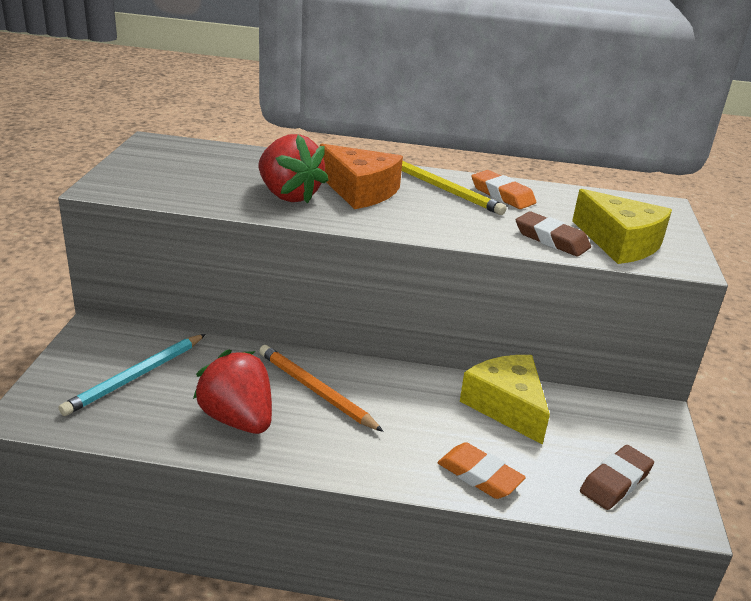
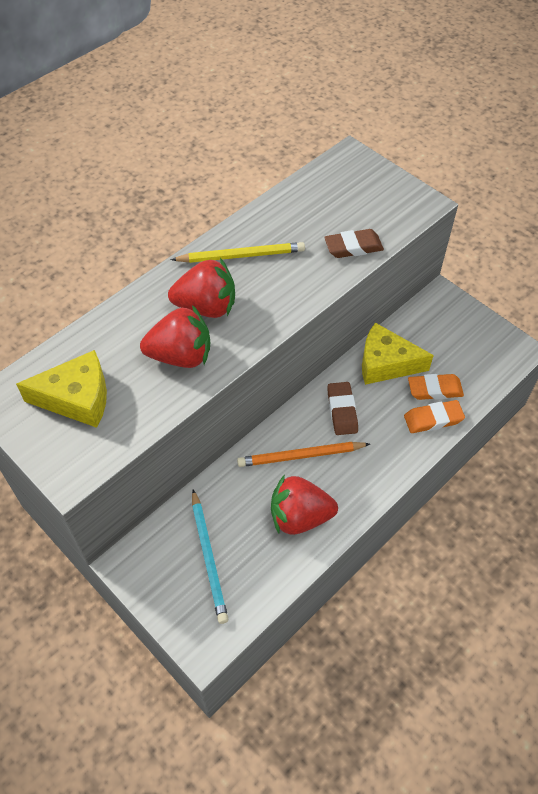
camera: 50 degrees left, 25 degrees up
(360, 191) = (206, 307): orange cheese -> red strawberry
(502, 195) = (274, 228): orange eraser -> orange eraser (434, 389)
(615, 482) = (478, 359): brown eraser -> brown eraser (342, 411)
(620, 243) = (381, 216): yellow cheese -> yellow cheese (77, 398)

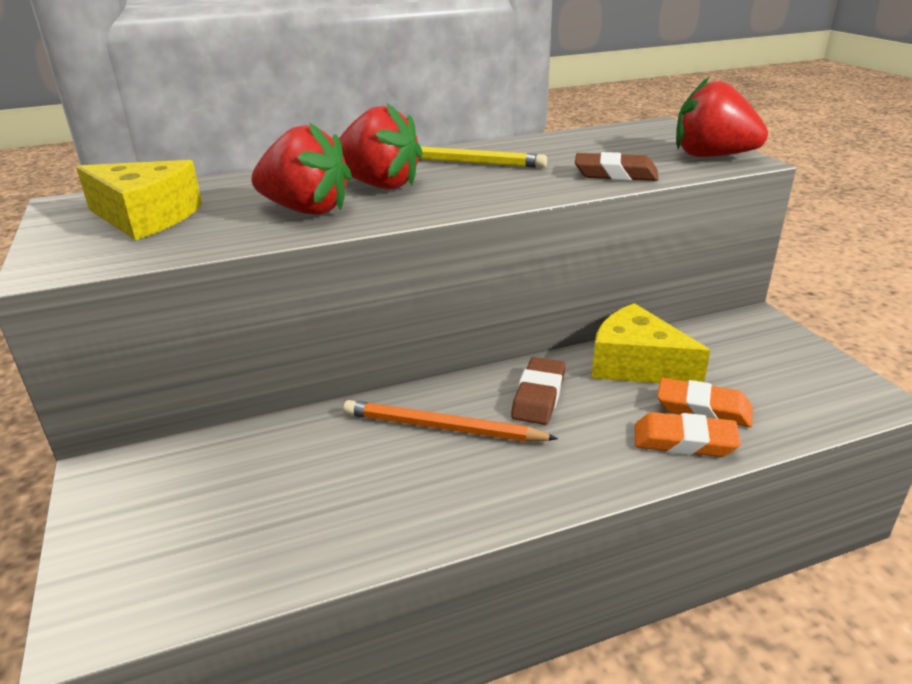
camera: 25 degrees right, 25 degrees down
(209, 557) = (212, 503): turquoise pencil -> none
(300, 517) = (386, 497): red strawberry -> red strawberry (712, 156)

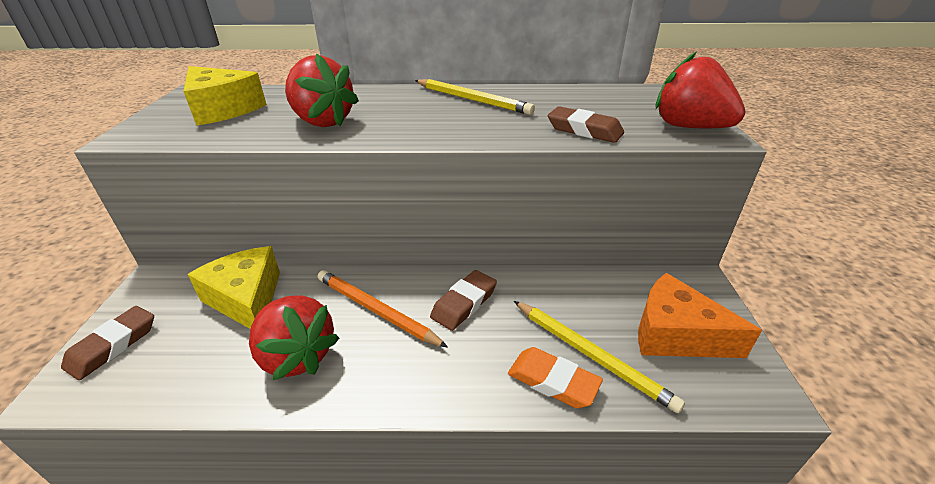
camera: 20 degrees right, 5 degrees up
(119, 555) = (113, 345): none -> brown eraser
(379, 185) = (393, 110): red strawberry -> red strawberry (297, 356)
(636, 365) = (561, 297): yellow cheese -> yellow cheese (247, 299)
(703, 408) = (591, 354): orange eraser -> yellow pencil
(768, 370) = (675, 334): none -> orange cheese

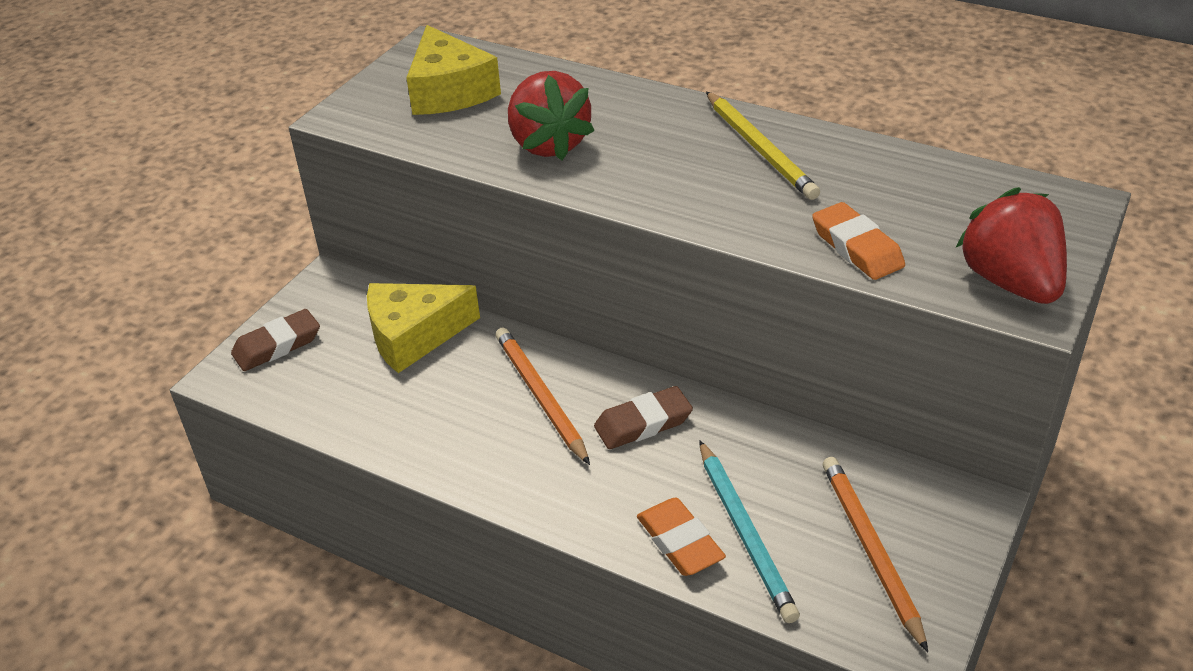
camera: 30 degrees right, 5 degrees up
(247, 299) = (413, 336): yellow cheese -> yellow cheese turned 105 degrees counterclockwise
(297, 356) = (438, 418): red strawberry -> none
(584, 130) = (857, 247): brown eraser -> orange eraser
(591, 354) = (745, 532): yellow pencil -> turquoise pencil
(675, 334) = (870, 550): orange cheese -> orange pencil

